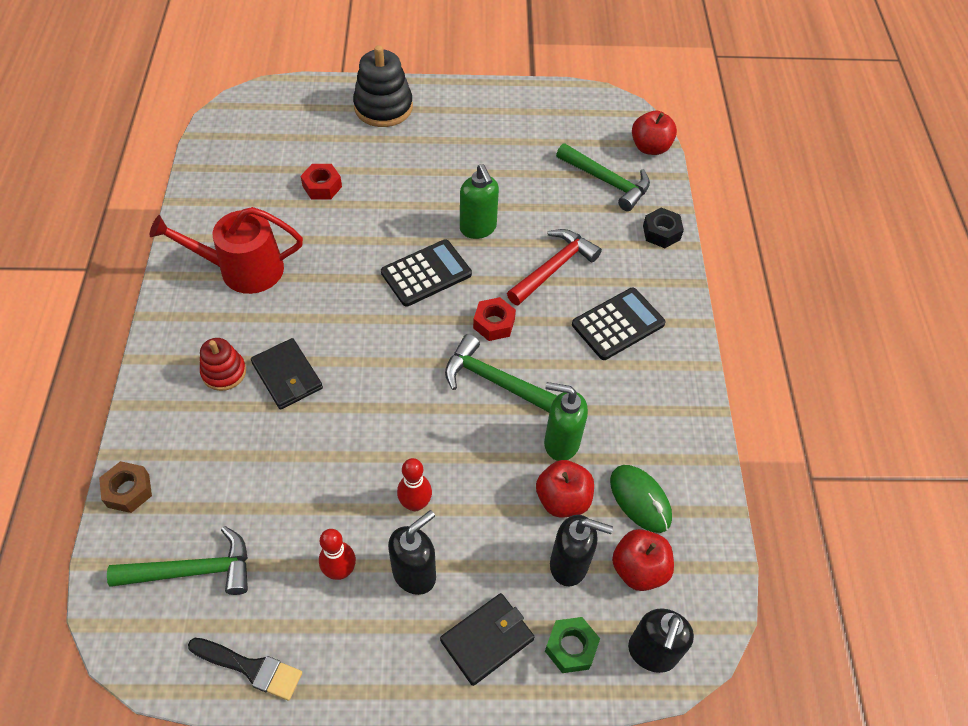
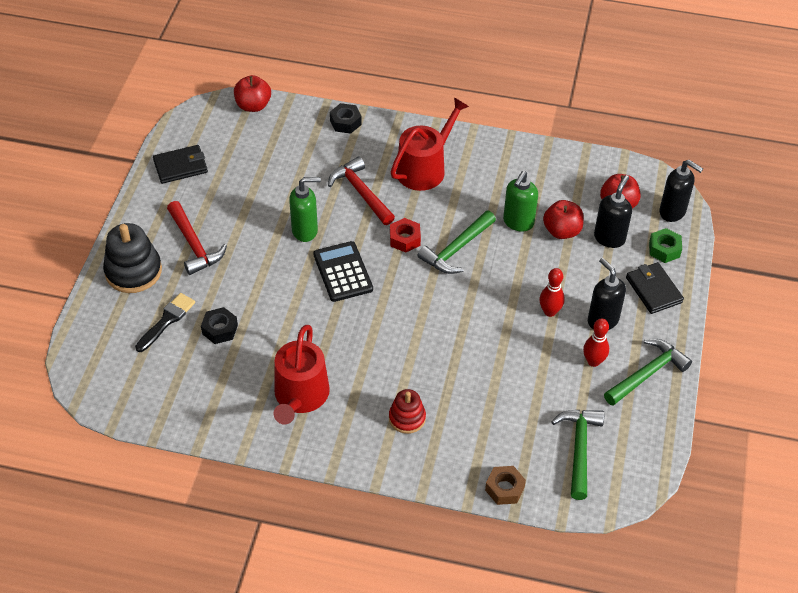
camera: 75 degrees left, 5 degrees down
(250, 668) = (655, 420): black brush -> black brush (166, 321)
(287, 376) = (421, 376): black wallet -> black wallet (180, 166)
(322, 186) = (220, 329): red nut -> black nut
(431, 143) = (194, 244): none -> red hammer
(606, 181) = (281, 141): green hammer -> green hammer (647, 374)
(618, 324) = (425, 168): black calculator -> red watering can
(640, 499) = (569, 191): green mouse -> none

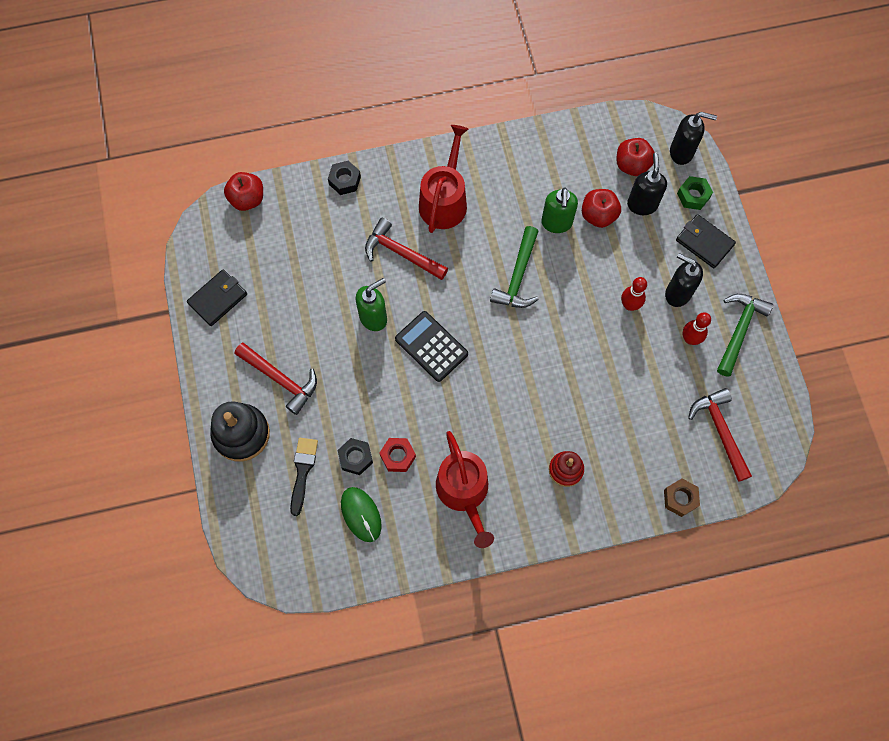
camera: 25 degrees left, 20 degrees up
(196, 375) = (361, 514): none -> green mouse
(405, 239) = (467, 286): red nut -> red nut (398, 456)
(579, 449) = (720, 431): green hammer -> red hammer

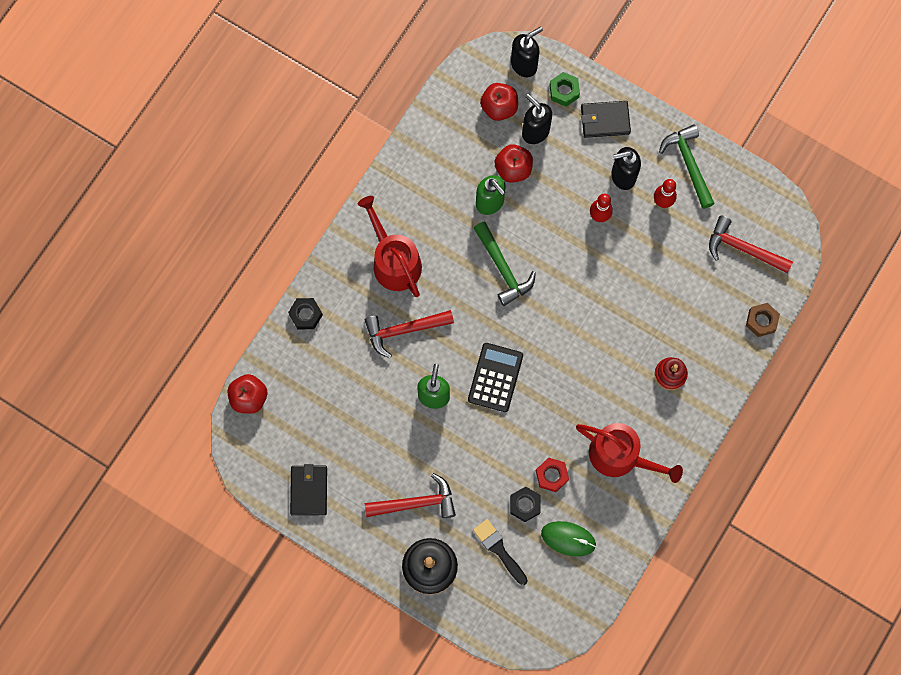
camera: 45 degrees left, 5 degrees up
(431, 346) = (495, 377): black calculator -> black calculator turned 105 degrees clockwise

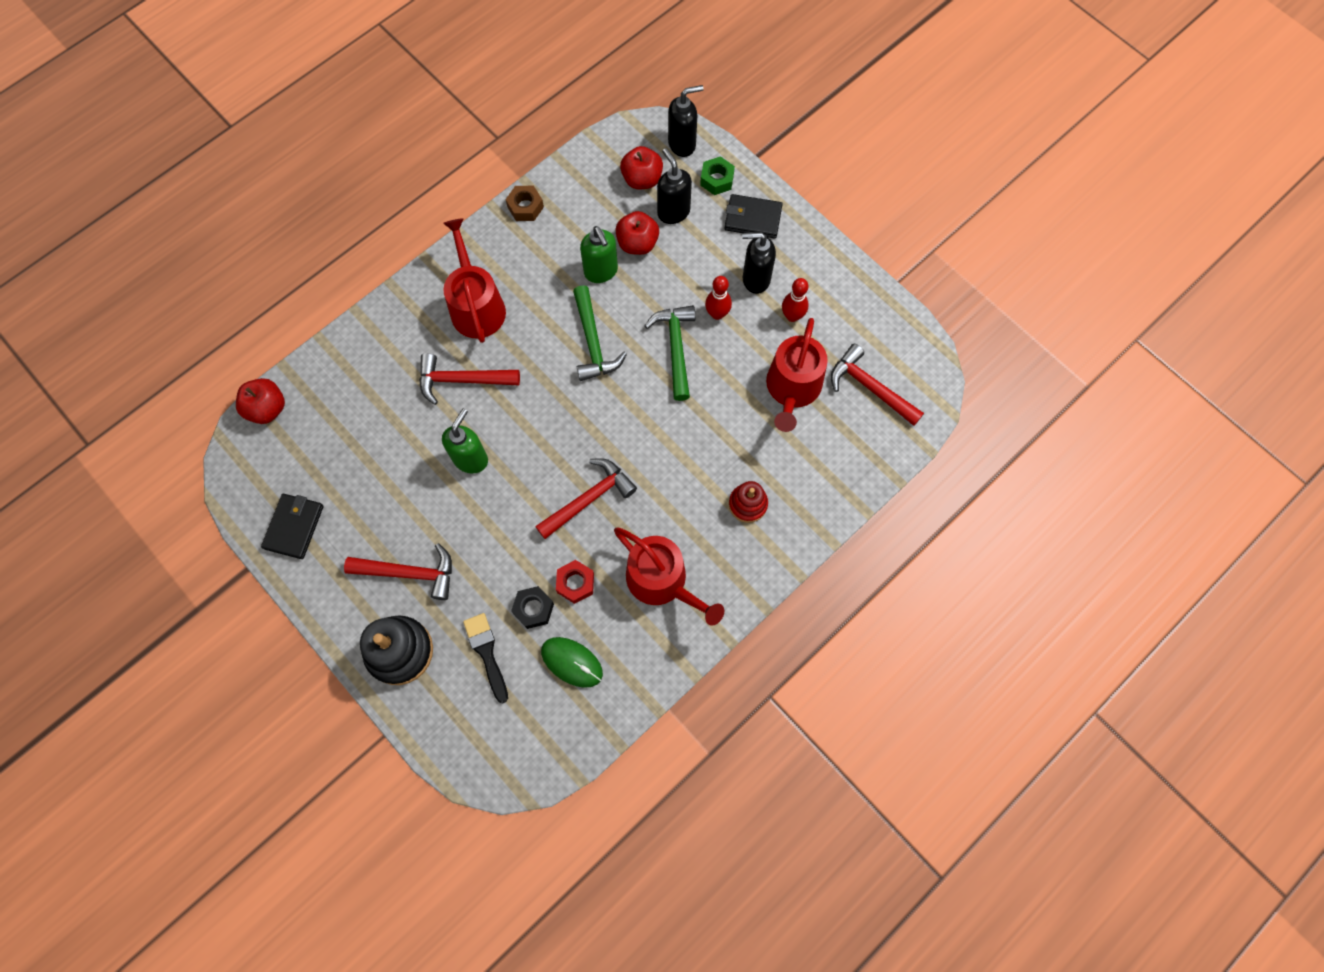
camera: 15 degrees right, 5 degrees down
(306, 315) = (361, 338): black nut -> none
(495, 377) = (546, 456): black calculator -> none
(541, 404) = (588, 499): none -> red hammer
(680, 266) = (792, 389): none -> red watering can
(688, 164) = (832, 284): green hammer -> green hammer (675, 348)
(761, 321) = (870, 471): brown nut -> brown nut (525, 207)

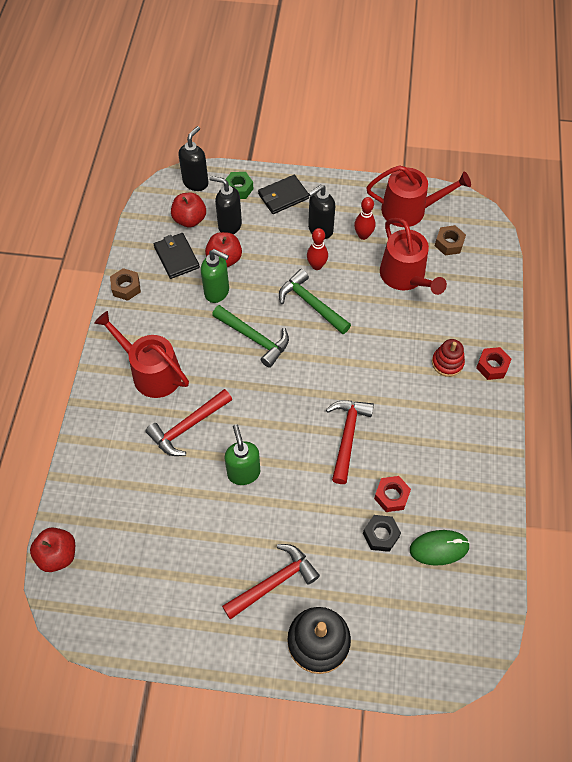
camera: 40 degrees left, 10 degrees down
(294, 527) = (158, 620): black wallet -> black wallet (176, 257)
(487, 653) = (379, 590): black brush -> none
(662, 581) = (444, 450): red watering can -> red watering can (409, 210)
(787, 541) = (492, 366): none -> red nut
(870, 388) = (449, 243): red hammer -> brown nut

